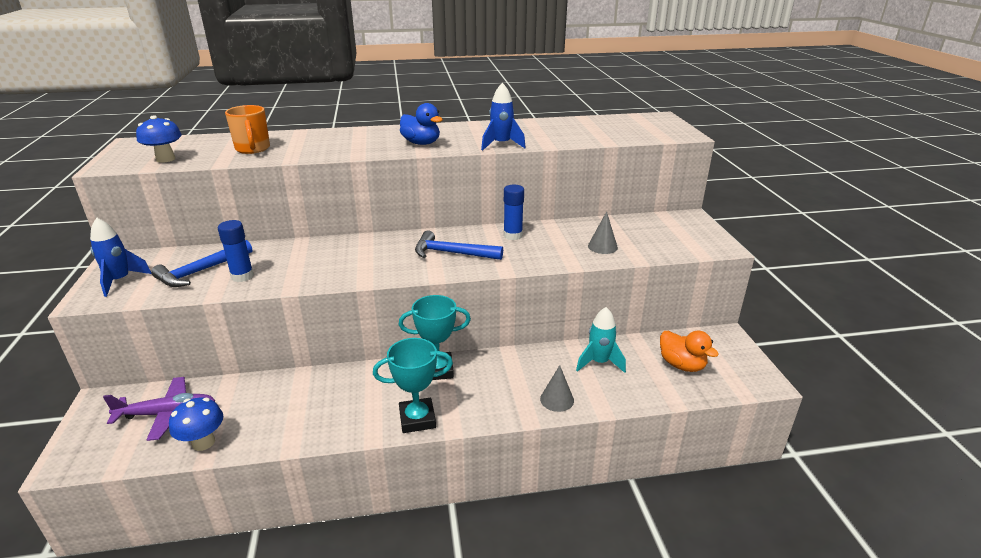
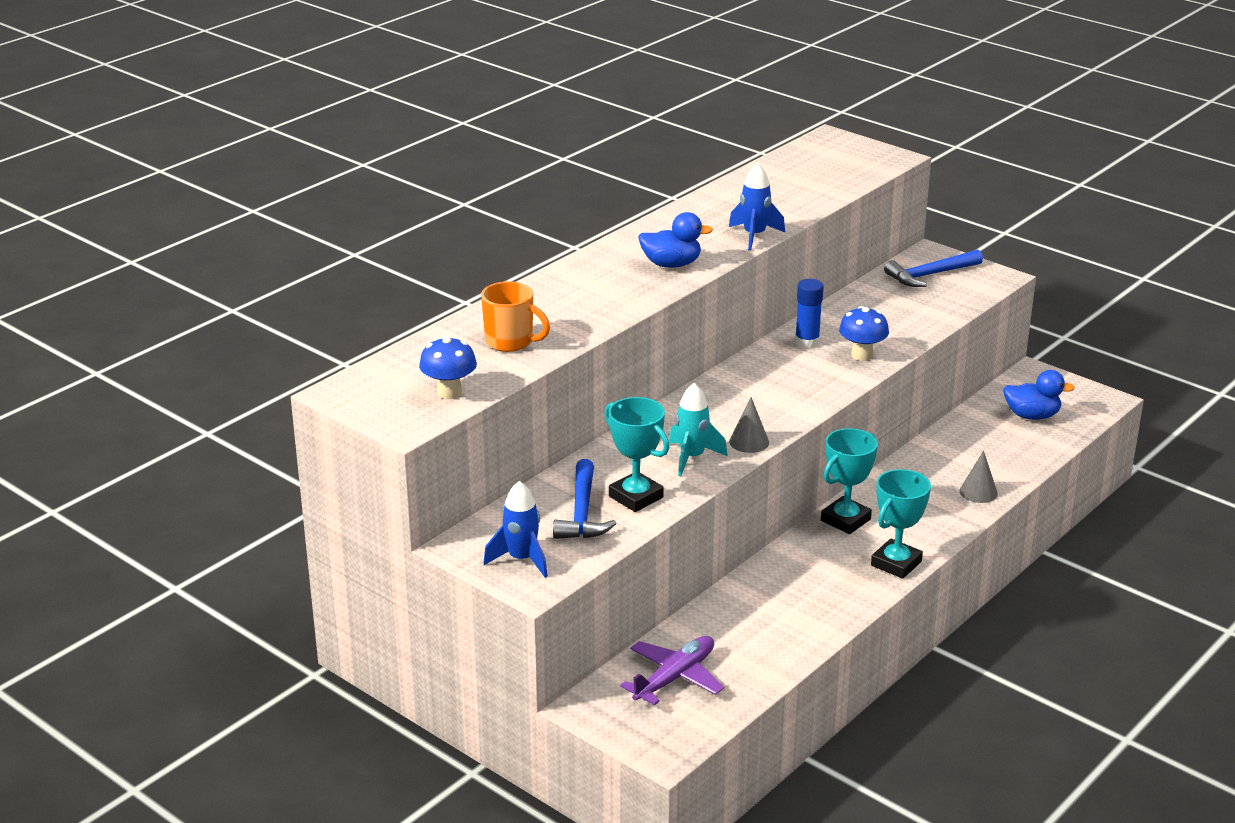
camera: 40 degrees left, 0 degrees up
(203, 442) = (754, 674): blue mushroom -> blue mushroom (862, 355)
(242, 276) = (636, 497): blue glue stick -> turquoise trophy
(452, 253) = (785, 385): blue hammer -> blue hammer (930, 275)
(599, 362) = (967, 446): turquoise rocket -> turquoise rocket (692, 458)
(602, 246) = (904, 319): grey cone -> grey cone (749, 442)
(681, 365) = (1032, 416): orange duck -> blue duck

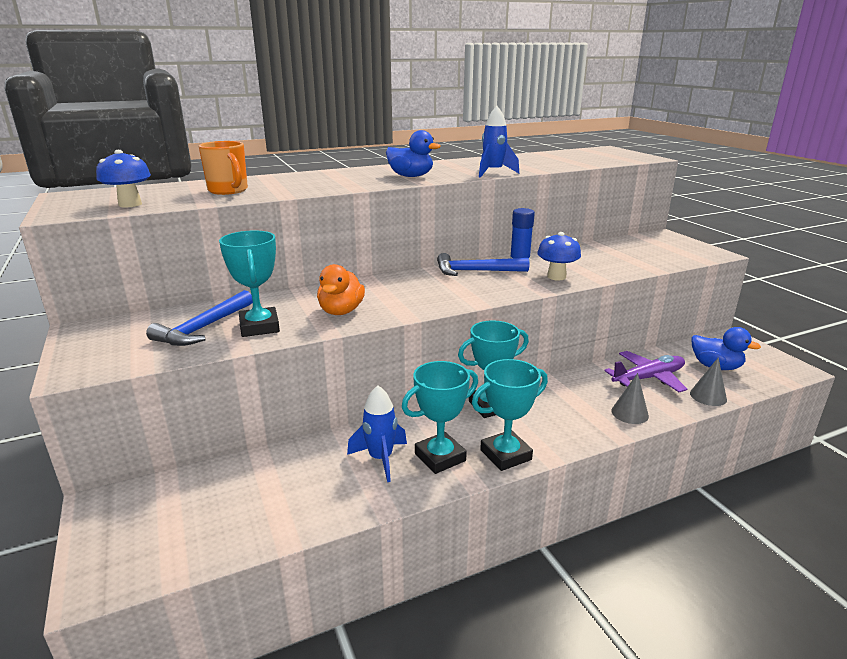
camera: 25 degrees right, 5 degrees down
(521, 560) = (104, 349): blue rocket -> blue rocket (380, 459)
(674, 678) = (203, 502): purple plane -> purple plane (648, 378)
(692, 458) = (341, 311): turquoise rocket -> orange duck
(749, 442) = (400, 310): grey cone -> grey cone (708, 396)
(841, 582) = (440, 457): none -> turquoise trophy
(930, 275) = (654, 245): blue hammer -> blue hammer (475, 271)

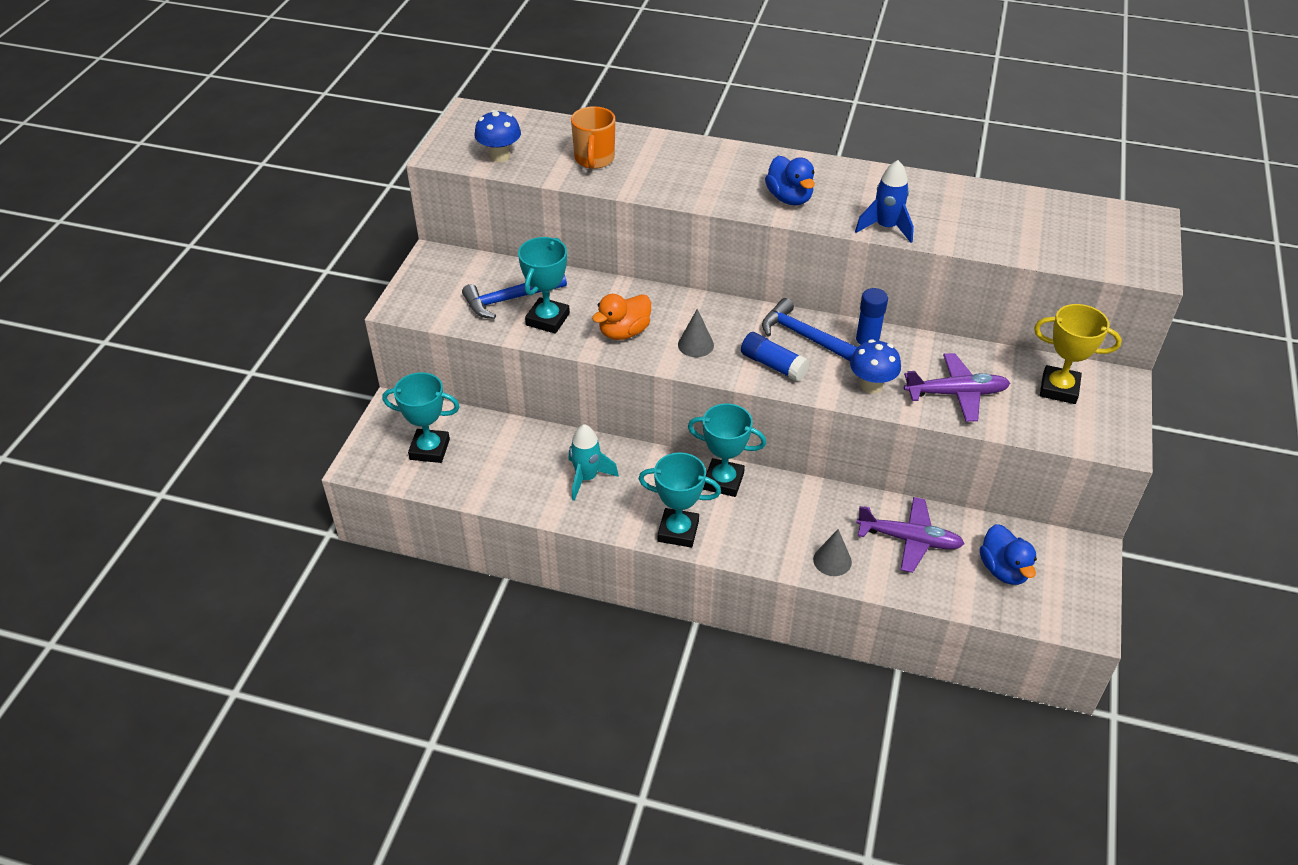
camera: 40 degrees right, 20 degrees up
(380, 459) = (587, 478): blue rocket -> turquoise rocket
(440, 457) = (629, 503): turquoise trophy -> turquoise trophy (429, 449)
(481, 289) = (773, 365): none -> blue glue stick
(605, 264) = (956, 394): none -> purple plane
(646, 246) = (1059, 389): none -> yellow trophy
(708, 396) = (935, 591): grey cone -> grey cone (695, 345)

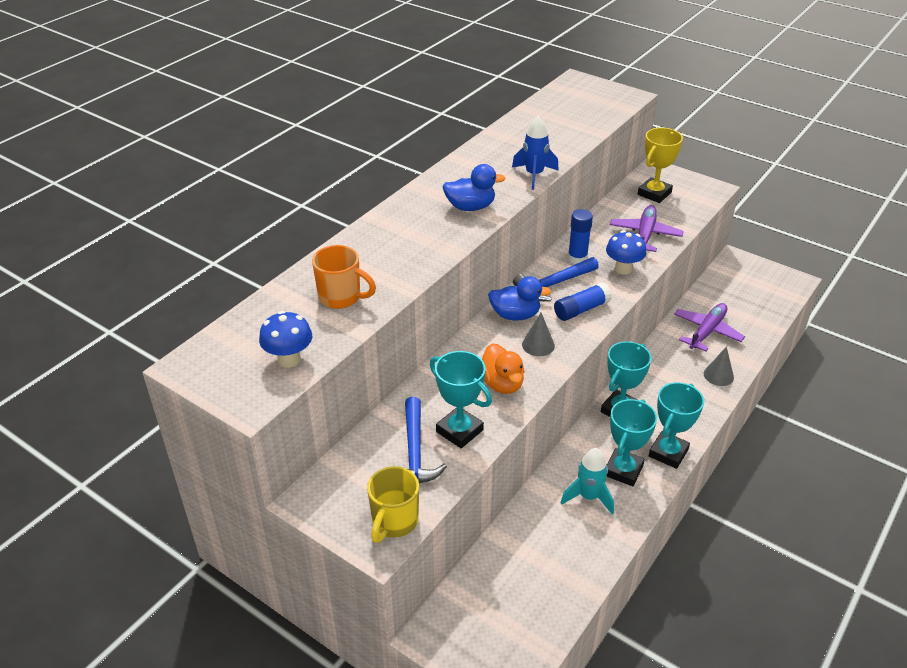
camera: 70 degrees left, 5 degrees down
(427, 308) = (394, 522): none -> yellow mug
(429, 449) = (507, 614): turquoise trophy -> turquoise trophy (623, 470)
(1003, 570) = (743, 299): blue duck -> blue duck (515, 315)

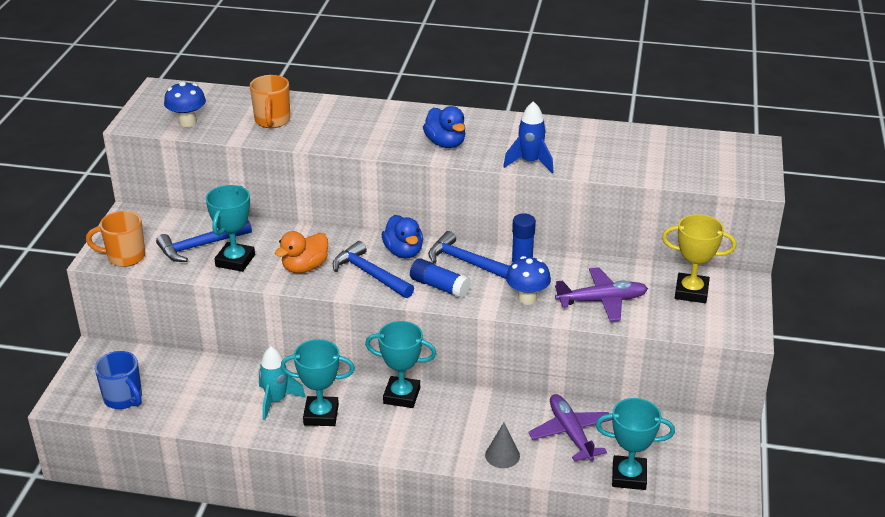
camera: 65 degrees right, 5 degrees down
(394, 522) = (124, 257): yellow mug -> orange mug
(528, 624) = (124, 398): none -> blue mug
(538, 345) = (369, 274): grey cone -> blue hammer
(668, 453) = (361, 440): turquoise trophy -> turquoise trophy (629, 476)
(706, 332) = (571, 433): purple plane -> purple plane turned 120 degrees counterclockwise

